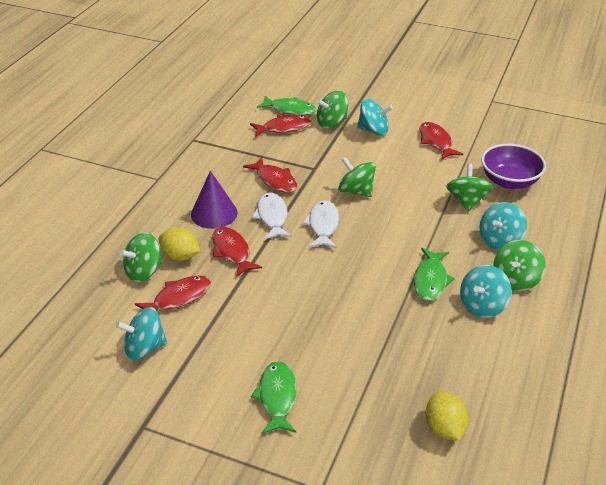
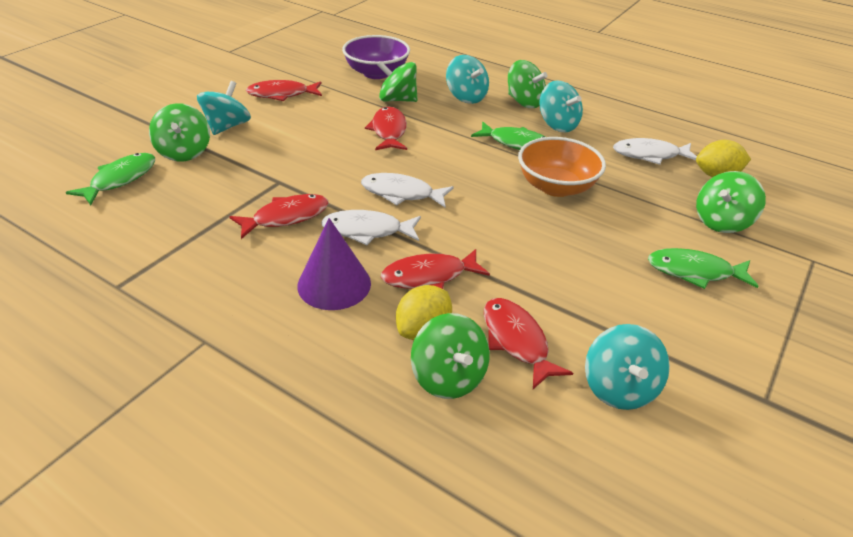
camera: 80 degrees left, 0 degrees up
(284, 128) = (163, 191): red fish -> red fish (389, 131)
(356, 191) = (345, 159): green spinning top -> green spinning top (721, 222)
(369, 309) = (556, 187): none -> orange bowl
(459, 375) = (649, 155): none -> white fish

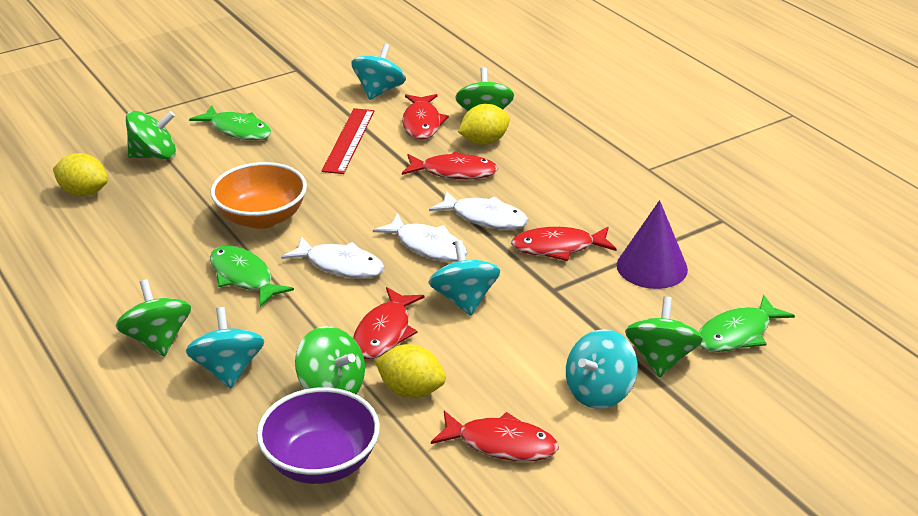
camera: 155 degrees left, 5 degrees down
(334, 284) = (536, 183): purple cone -> purple cone (652, 267)
(349, 107) = (411, 390): none -> yellow lemon
(557, 125) = (162, 292): turquoise spinning top -> turquoise spinning top (464, 299)
(572, 289) = (348, 140): none -> red ruler
(649, 155) = (114, 228): white fish -> white fish (340, 265)

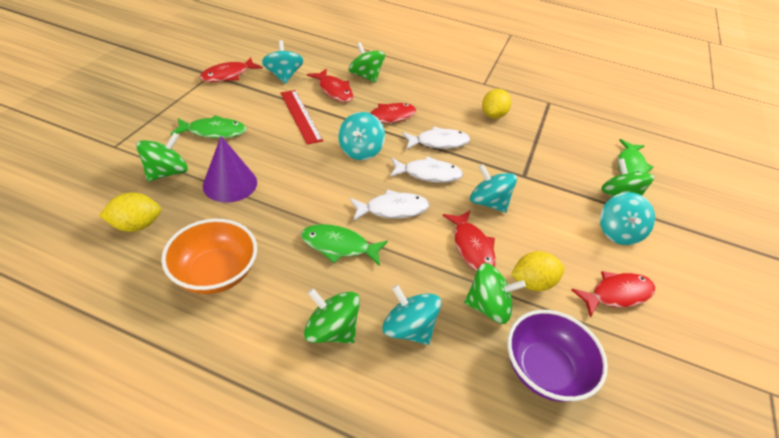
camera: 40 degrees left, 10 degrees up
(262, 218) = (302, 194): orange bowl -> orange bowl (215, 273)
(375, 197) = (360, 150): none -> turquoise spinning top
(484, 141) = (383, 92): yellow lemon -> yellow lemon (493, 115)
(558, 247) = (496, 147): red fish -> red fish (228, 75)
(652, 267) = (551, 142): purple cone -> purple cone (230, 184)

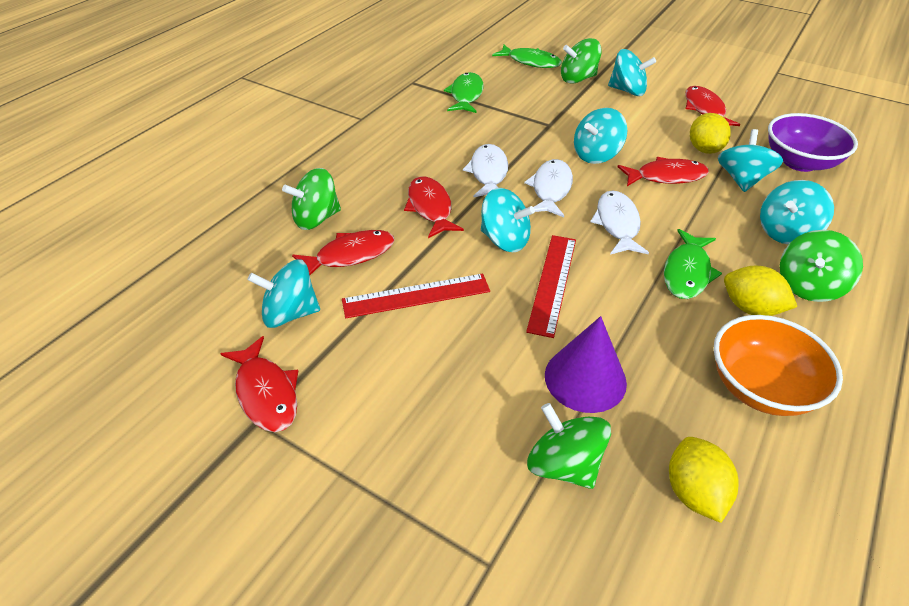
camera: 75 degrees left, 0 degrees up
(214, 132) = (451, 406): green fish -> green fish (466, 95)
(318, 172) = (552, 283): none -> red ruler
(488, 306) = (742, 179): green spinning top -> turquoise spinning top
(493, 115) = (434, 124): yellow lemon -> yellow lemon (750, 308)

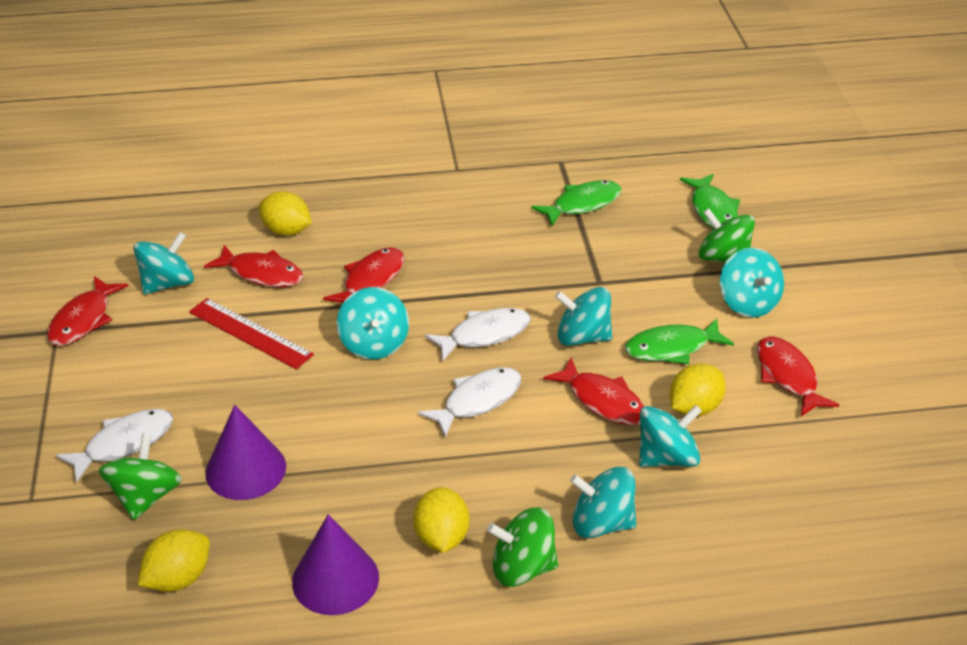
camera: 50 degrees right, 5 degrees down
(290, 313) = (168, 284): turquoise spinning top -> turquoise spinning top turned 90 degrees clockwise
(316, 218) = (286, 231): green spinning top -> yellow lemon
(488, 173) = (464, 285): white fish -> white fish (124, 444)
(552, 283) = (345, 399): red ruler -> none
(687, 272) = (451, 476): green fish -> green fish (671, 348)
(704, 109) = (787, 376): red fish -> red fish turned 60 degrees counterclockwise
(760, 387) = (335, 579): orange bowl -> purple cone
(799, 162) = (765, 491): purple bowl -> none

